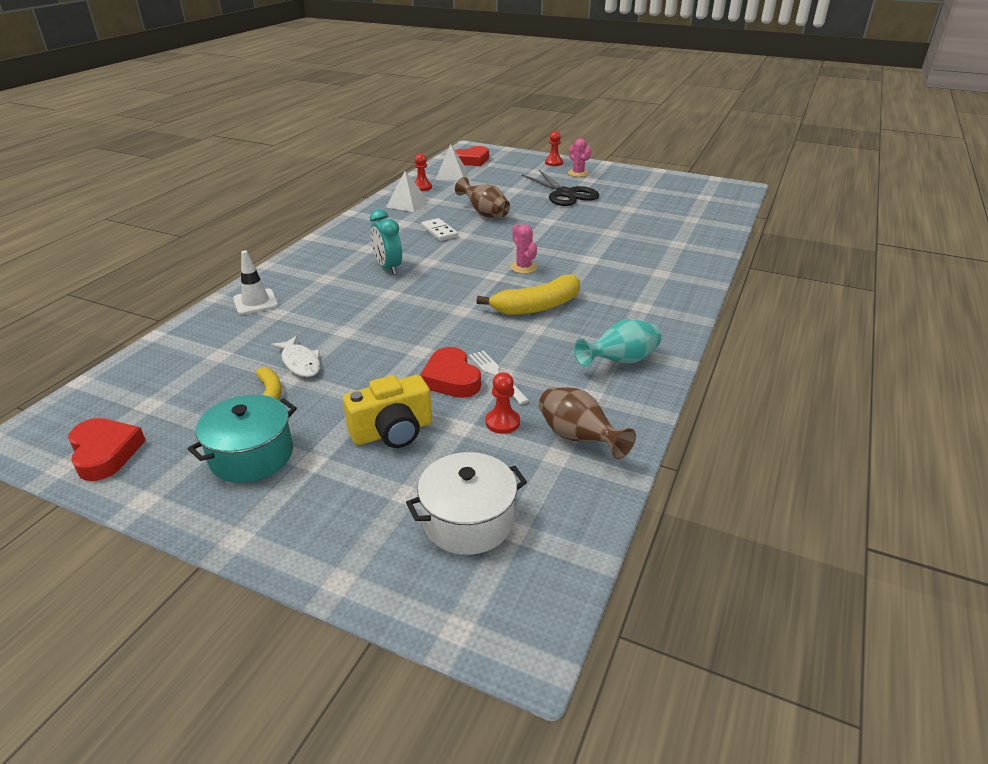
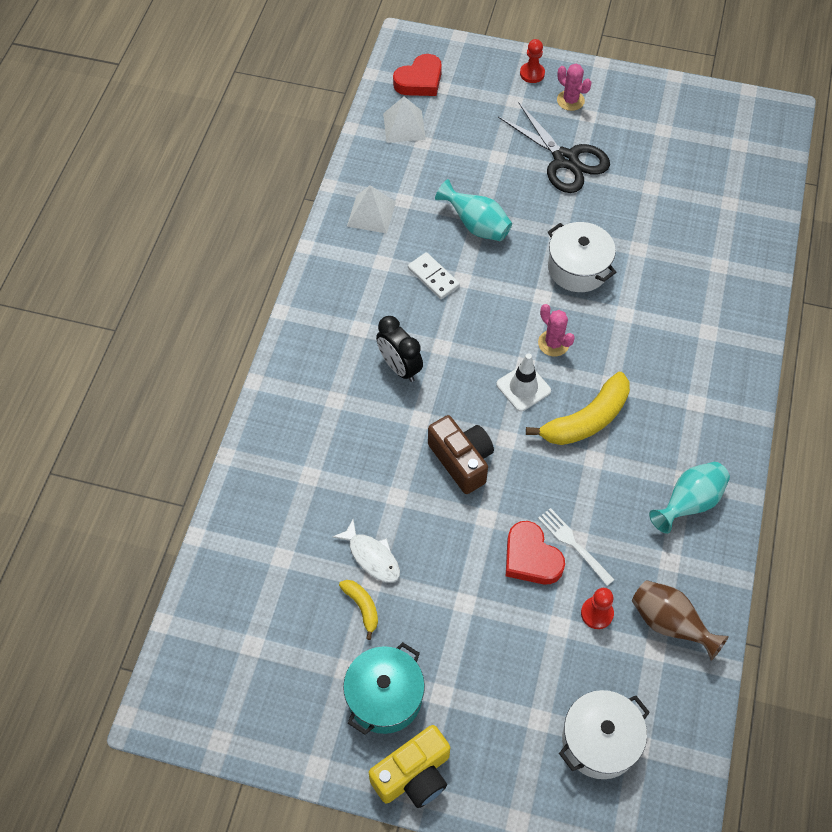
camera: 10 degrees left, 25 degrees up
(105, 453) = (249, 717): red heart -> none
(255, 302) = (277, 459): white traffic cone -> white traffic cone (523, 387)
(388, 268) = (399, 367): turquoise clock -> black clock
(392, 432) = (500, 643): yellow camera -> yellow camera (414, 775)
(415, 317) = (462, 460): none -> brown camera
(422, 187) = (376, 167): red pawn -> none
(484, 214) = (476, 225): brown vase -> turquoise vase
(558, 236) = (578, 268): none -> white pot

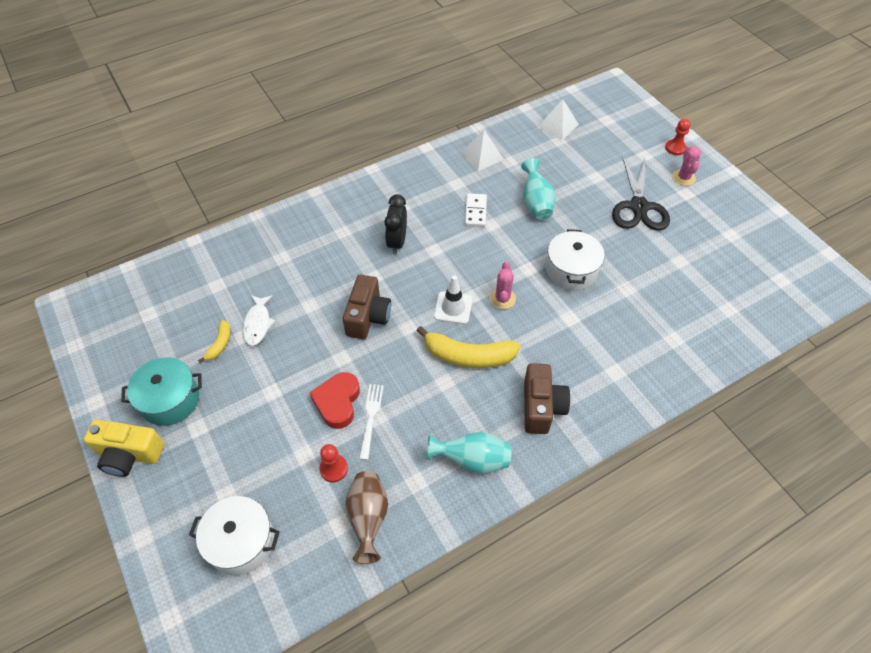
camera: 45 degrees right, 5 degrees down
(419, 81) = (597, 109): red heart -> none
(689, 411) = (541, 407): none -> brown camera

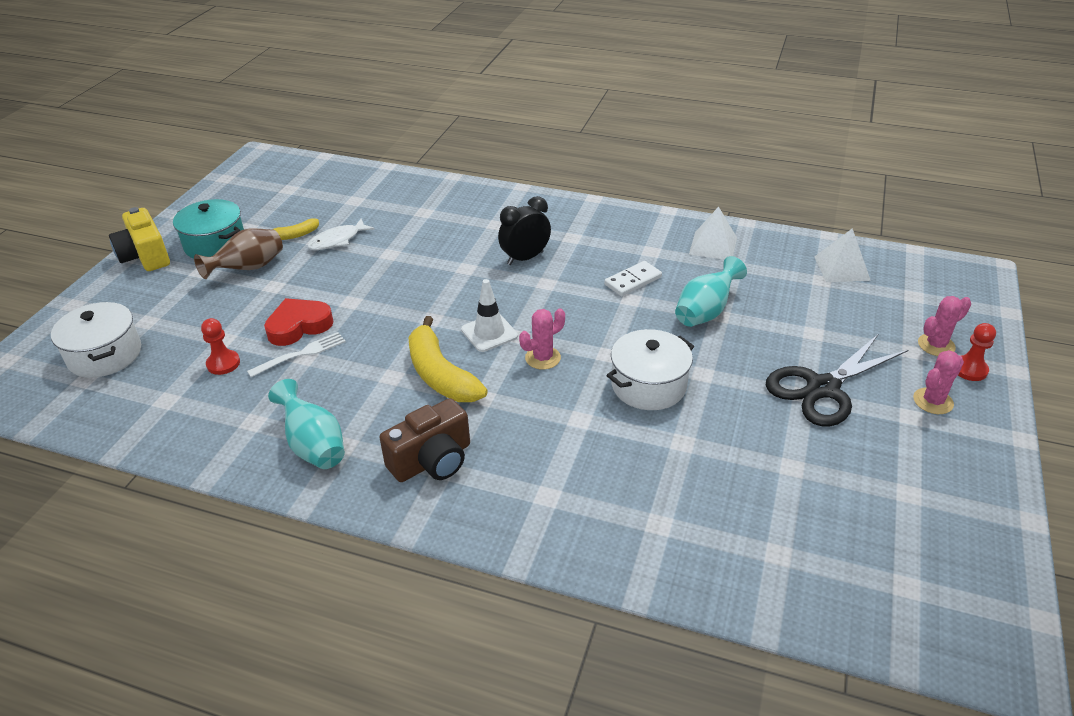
camera: 50 degrees right, 15 degrees down
(368, 317) = (415, 290): brown camera -> none
(368, 518) = (186, 413): brown vase -> brown vase (248, 269)
(648, 144) = (936, 345): none -> pink cactus

